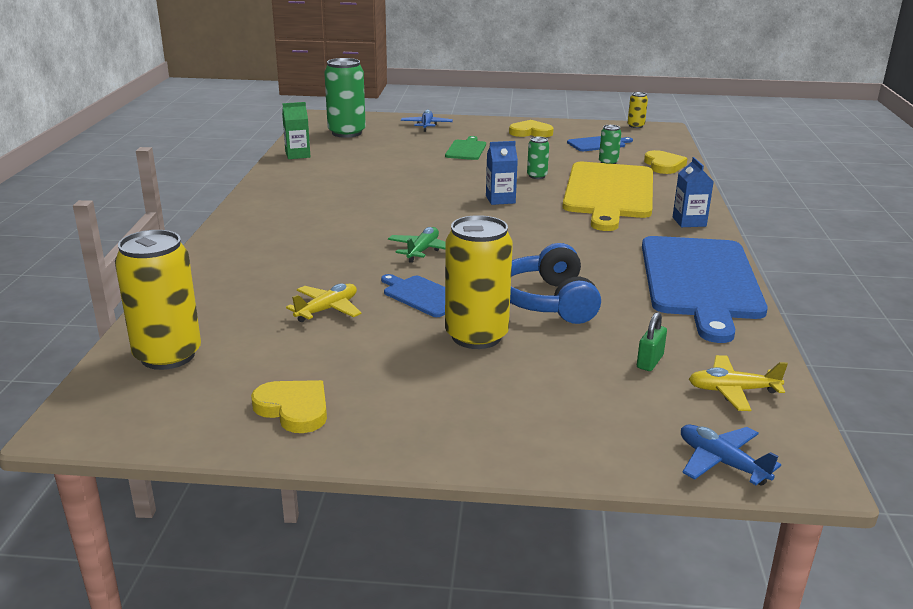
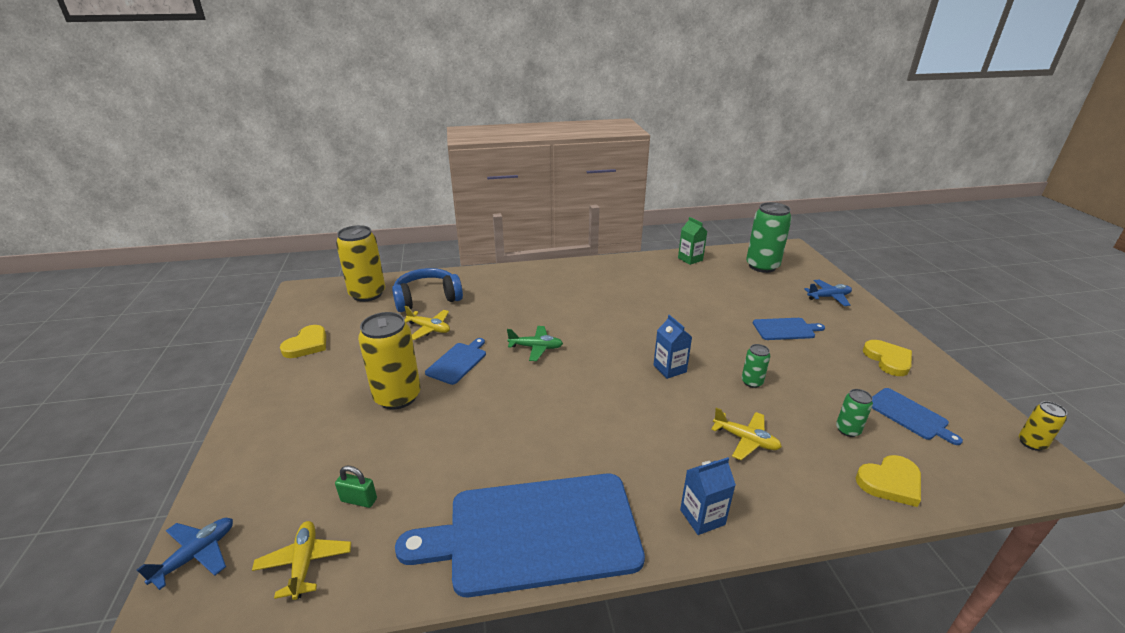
camera: 75 degrees right, 5 degrees up
(466, 149) = (785, 329): green cutting board -> blue cutting board
(548, 301) = (461, 426): blue headphones -> blue headphones (427, 299)
(609, 193) = (746, 440): yellow cutting board -> yellow plane

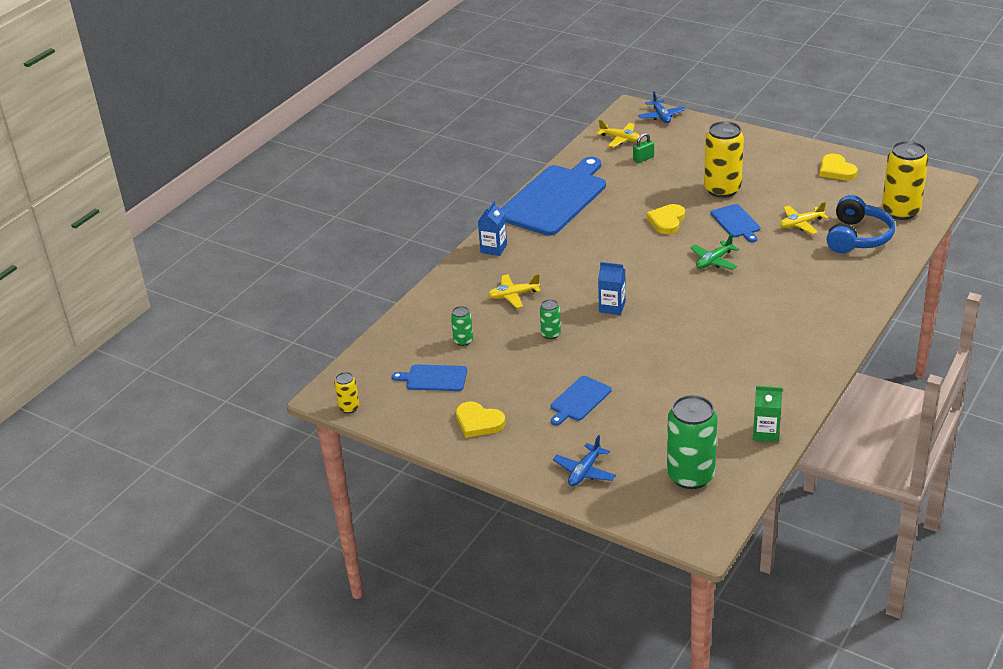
camera: 135 degrees right, 5 degrees up
(890, 482) = (418, 324): yellow heart -> yellow heart (667, 221)

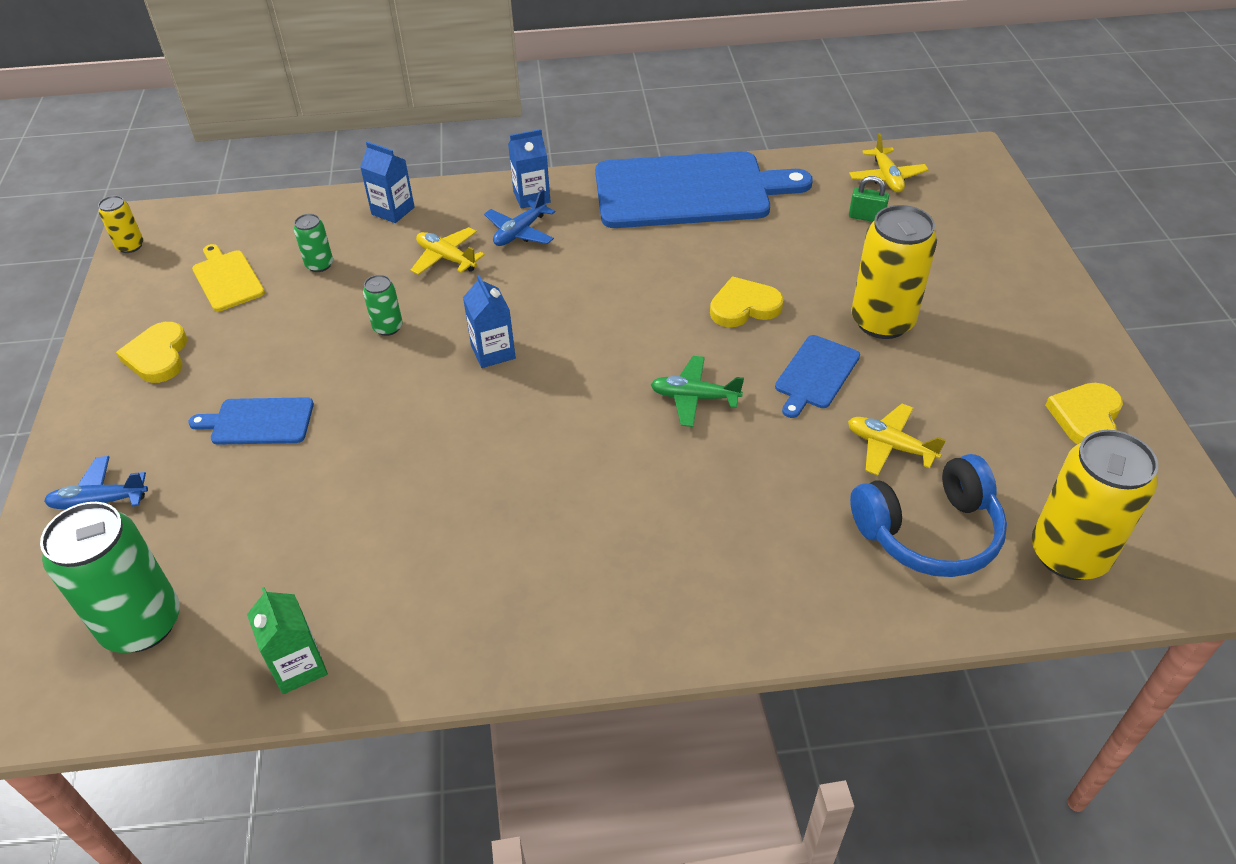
camera: 50 degrees right, 10 degrees up
(434, 378) = (227, 279): blue cutting board -> yellow cutting board
(443, 299) = (393, 211): none -> blue carton
(661, 116) = (987, 184): blue plane -> blue plane (520, 232)

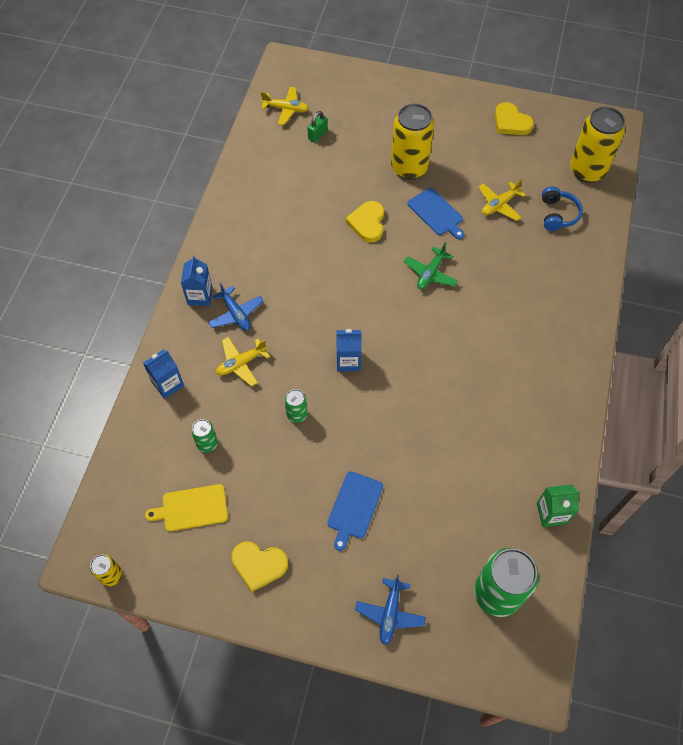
camera: 70 degrees left, 15 degrees up
(689, 190) = (243, 208): blue cutting board -> none
(929, 532) = (558, 214): blue headphones -> blue headphones, size x0.63

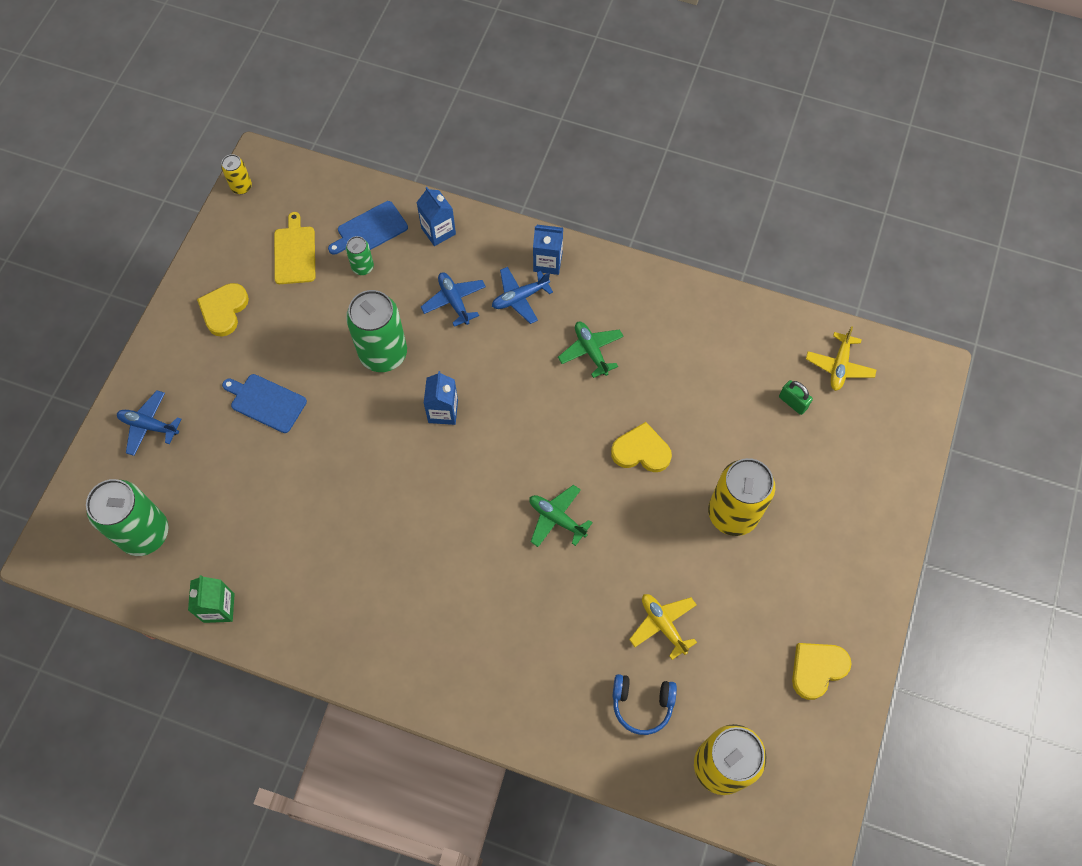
camera: 95 degrees right, 5 degrees up
(241, 363) = (454, 301): yellow plane -> blue plane
(283, 260) = (591, 351): none -> green plane
(297, 414) = (383, 353): green can -> green can, size x2.10
(436, 213) = (653, 539): blue cutting board -> blue cutting board (370, 230)

